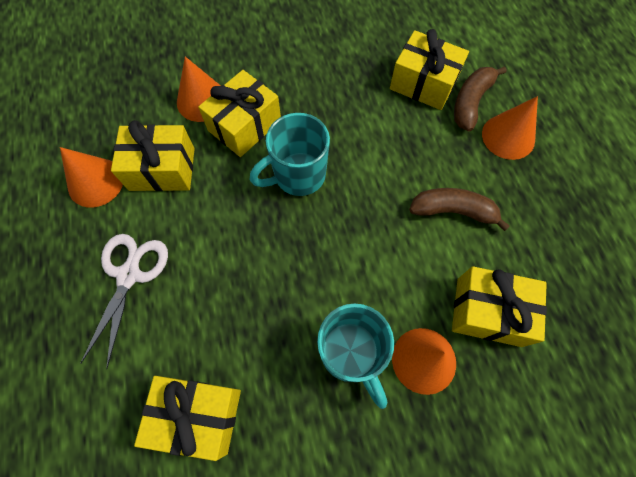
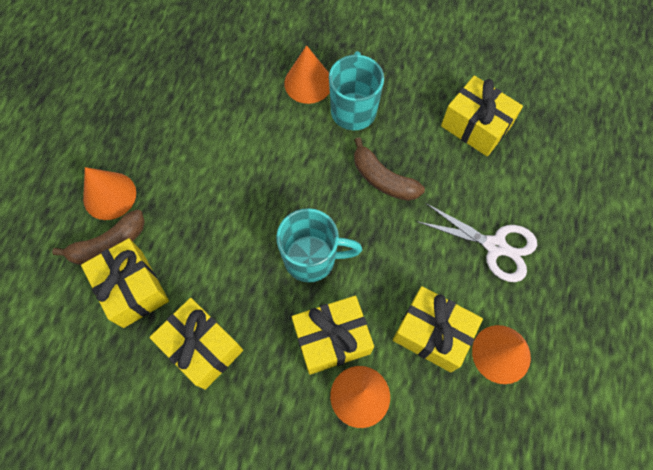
camera: 150 degrees left, 0 degrees up
(129, 275) = (495, 246): white scissors -> white scissors turned 105 degrees counterclockwise
(453, 211) = (208, 161): brown banana -> brown banana (383, 179)
(488, 312) = (243, 87): yellow gift -> yellow gift (202, 347)

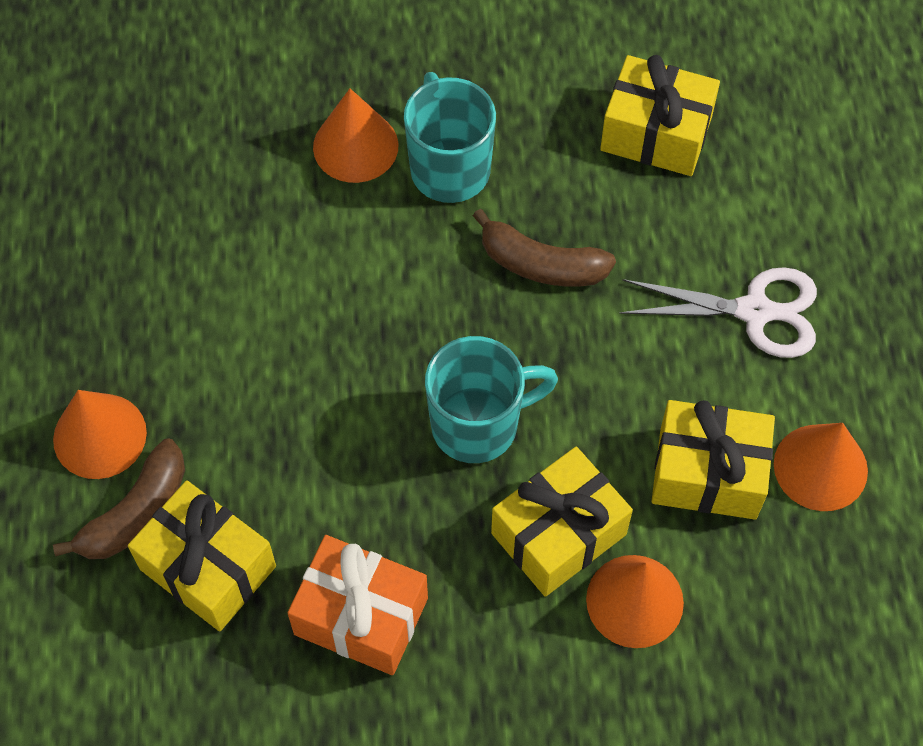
camera: 20 degrees left, 5 degrees down
(202, 347) = (361, 616): yellow gift -> orange gift

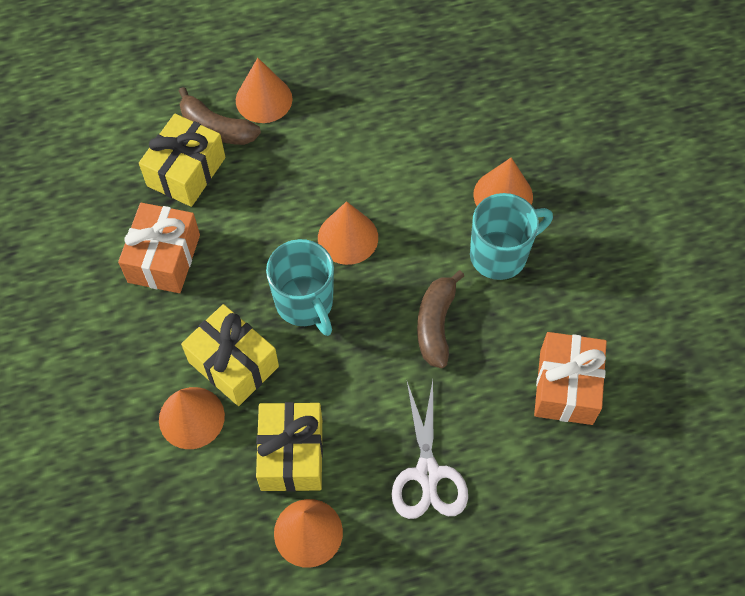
camera: 80 degrees right, 0 degrees up
(380, 352) = (348, 237): none -> orange cone
(656, 133) = (566, 387): yellow gift -> orange gift

